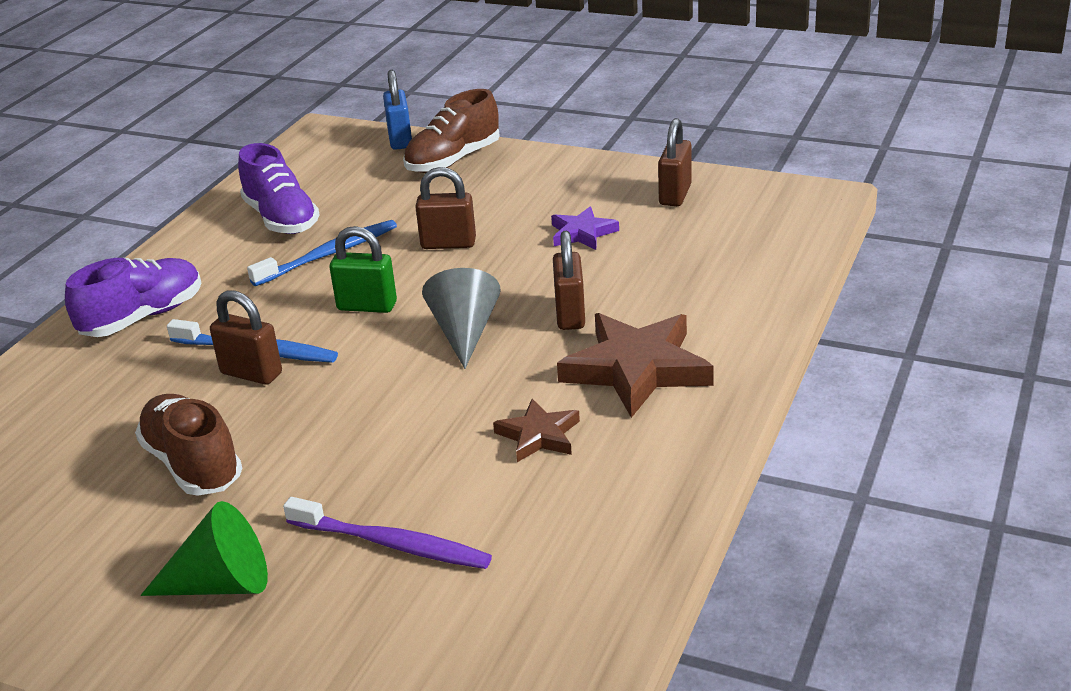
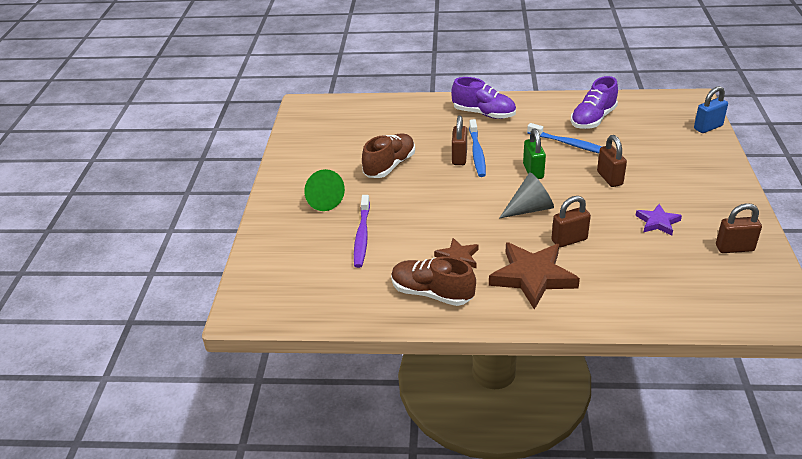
camera: 70 degrees right, 5 degrees up
(453, 160) = (701, 152): brown shoe -> brown shoe (432, 293)

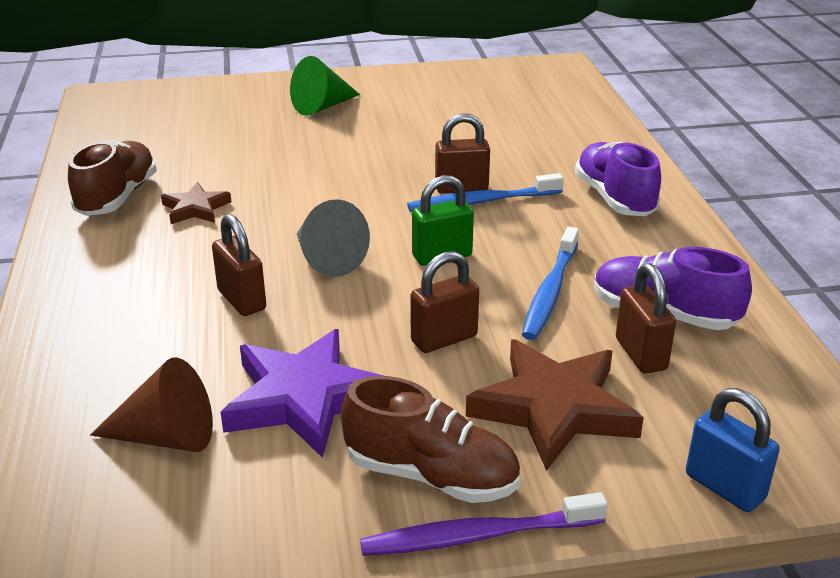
camera: 75 degrees right, 5 degrees down
(362, 236) = (244, 140): purple toothbrush -> purple toothbrush (477, 536)
(389, 166) = (418, 139): brown shoe -> brown shoe (431, 475)
(484, 114) = (614, 198): purple shoe -> purple shoe turned 150 degrees clockwise
(532, 277) = (145, 271): brown star -> brown star (553, 408)
(657, 222) = (304, 399): purple star -> purple star, size x1.86
(689, 265) = (166, 437): none -> brown cone
(734, 248) = (222, 504): brown padlock -> brown padlock (640, 354)

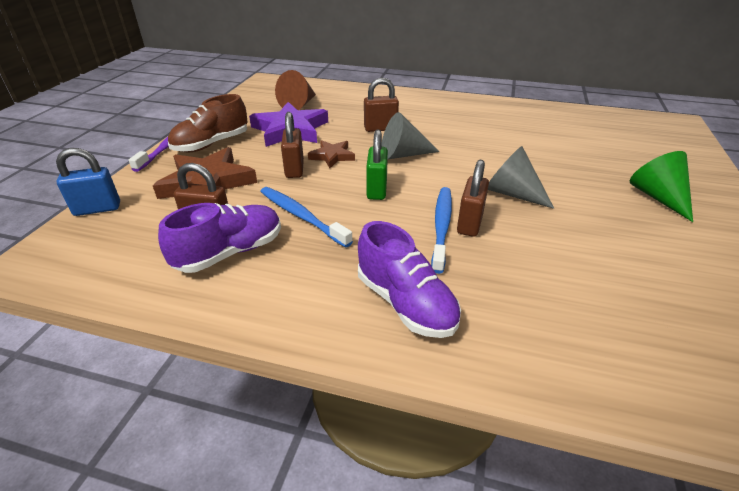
camera: 115 degrees right, 5 degrees up
(117, 197) = (512, 114): brown shoe -> none
(195, 208) = (488, 130): brown star -> brown star (332, 156)
(376, 174) = (512, 193): none -> grey cone
(614, 198) = (405, 303): purple shoe -> purple shoe turned 45 degrees clockwise

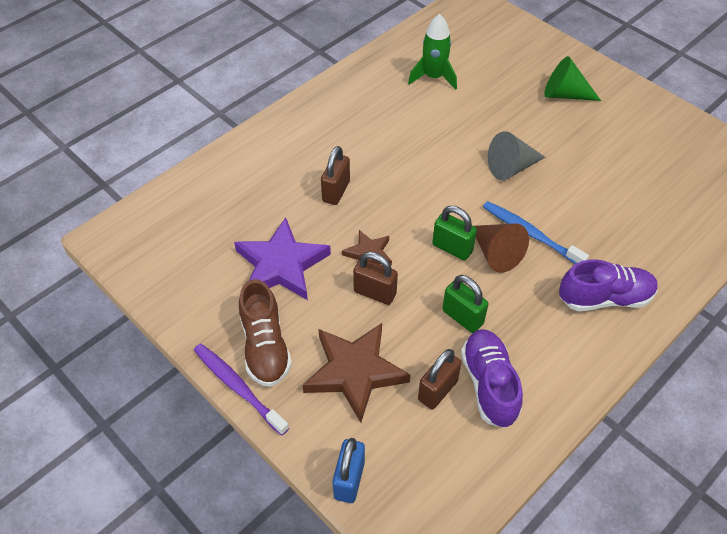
camera: 60 degrees left, 15 degrees up
(299, 105) = (218, 233): brown cone -> brown cone (496, 253)
(301, 216) = (462, 317): blue toothbrush -> green padlock
(403, 155) = (402, 201): grey cone -> none
(469, 224) = (536, 215): brown padlock -> none
(557, 131) = (433, 77): none -> green rocket

